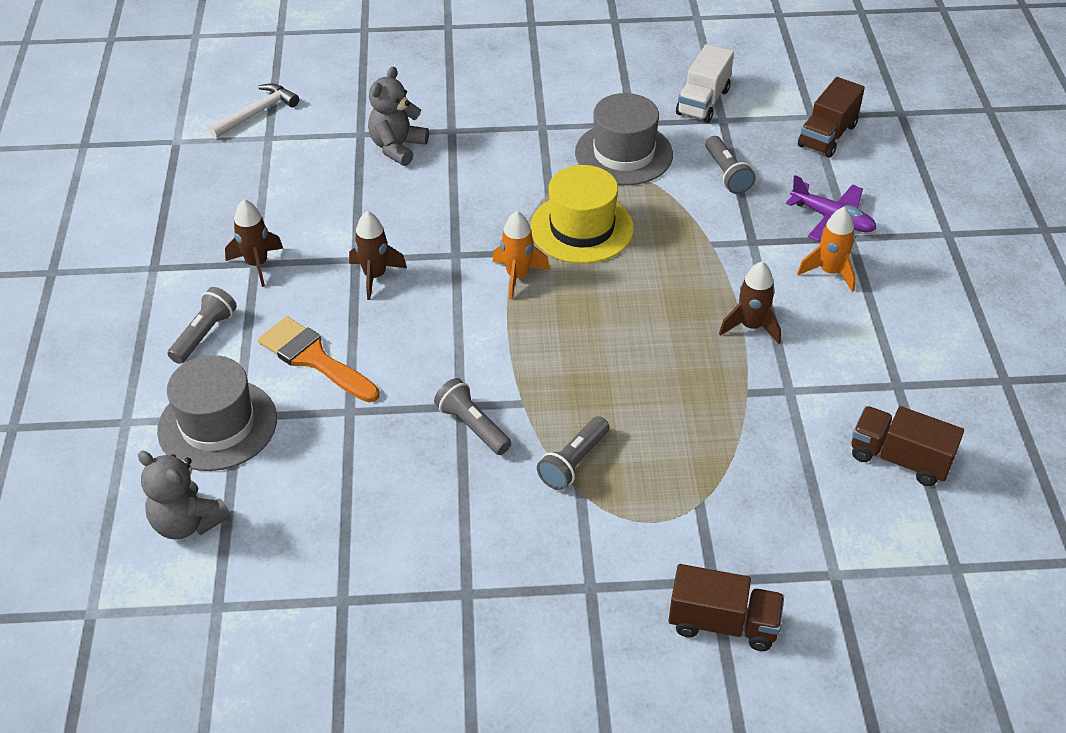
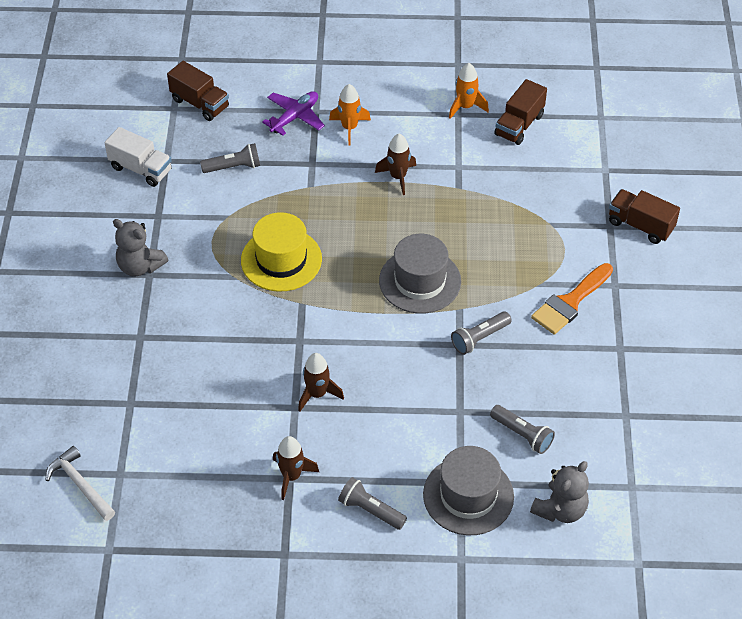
camera: 85 degrees left, 5 degrees up
(314, 359) = (405, 434): orange brush -> orange brush (570, 302)
(397, 147) = (156, 376): grey teddy bear -> grey teddy bear (140, 266)
(517, 276) = (330, 303): orange rocket -> orange rocket (465, 107)
(573, 462) = (515, 285): grey flashlight -> grey flashlight (522, 434)
(623, 154) = (196, 225): grey hat -> grey hat (420, 281)
(723, 623) = (640, 225): brown truck -> brown truck turned 75 degrees counterclockwise

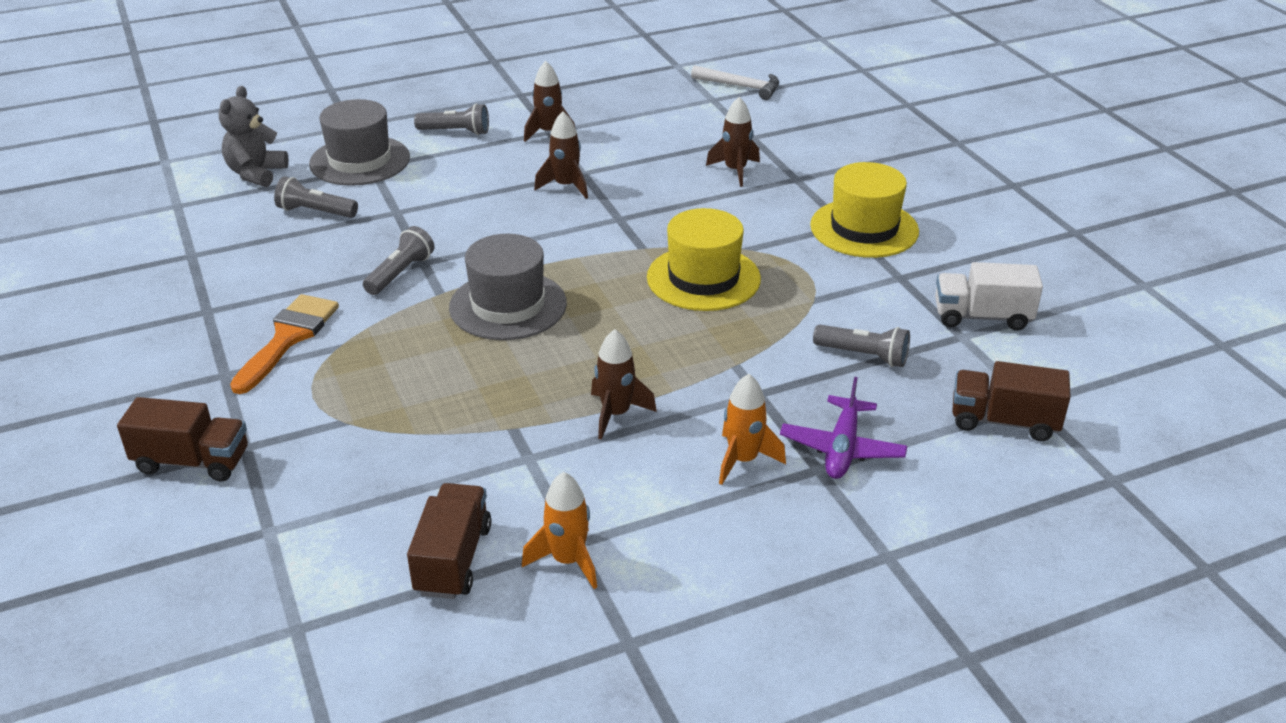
camera: 155 degrees right, 15 degrees down
(140, 266) = (864, 228): grey teddy bear -> yellow hat
(177, 363) = (735, 171): none -> brown rocket
(234, 167) = (864, 355): grey flashlight -> grey flashlight turned 120 degrees counterclockwise

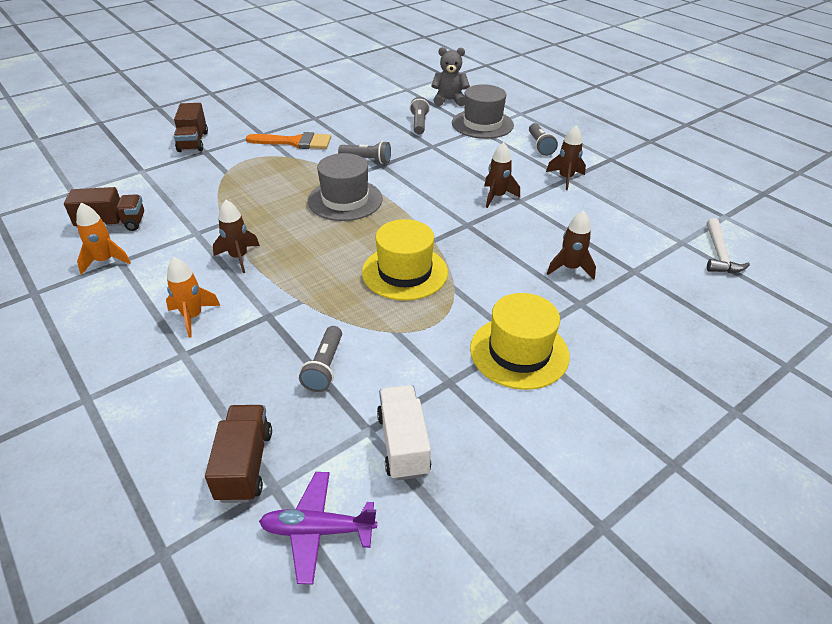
camera: 75 degrees right, 5 degrees up
(842, 448) = (206, 364): purple plane -> purple plane (317, 530)

